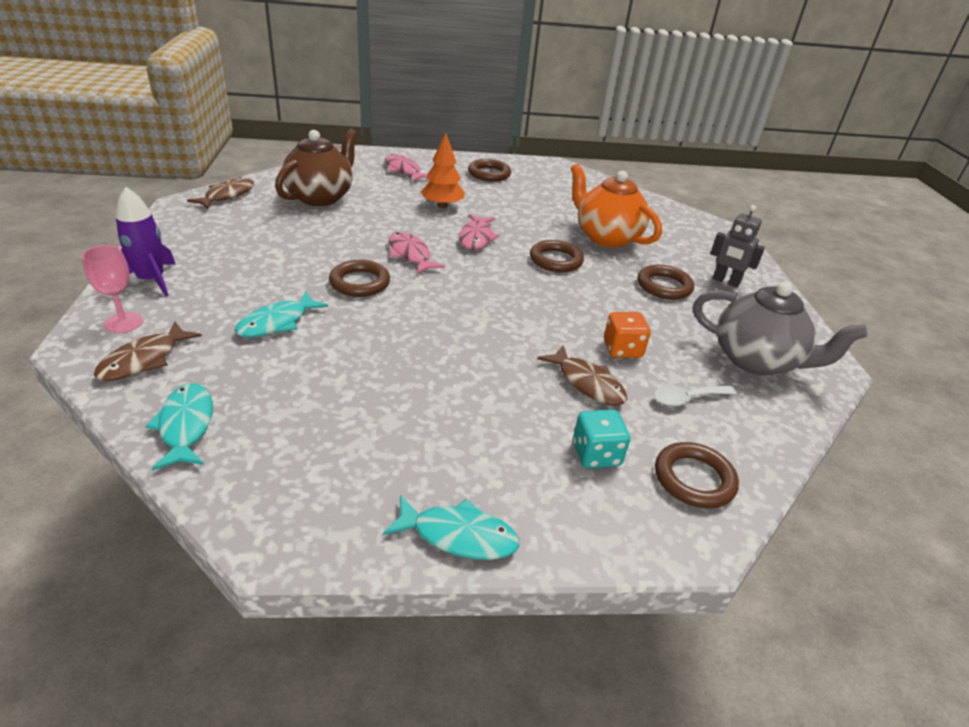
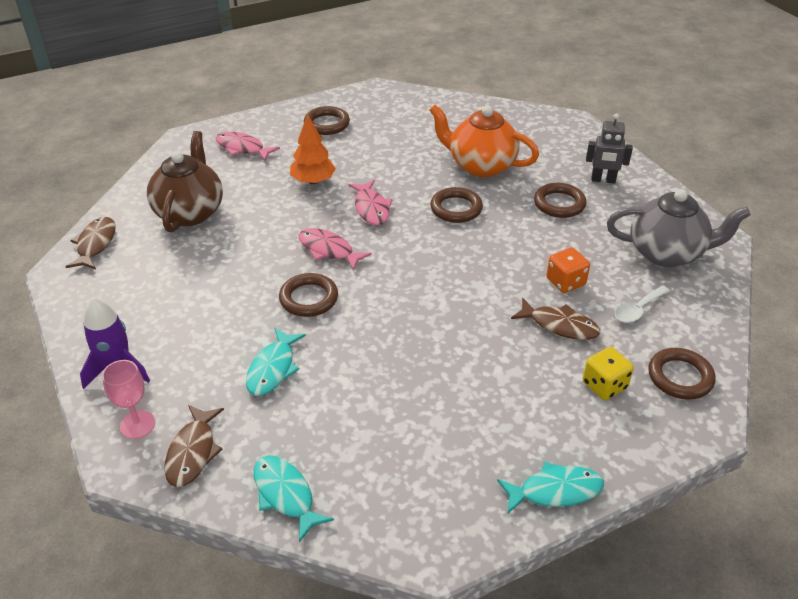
camera: 20 degrees left, 5 degrees up
(596, 454) = (604, 385): turquoise dice -> yellow dice

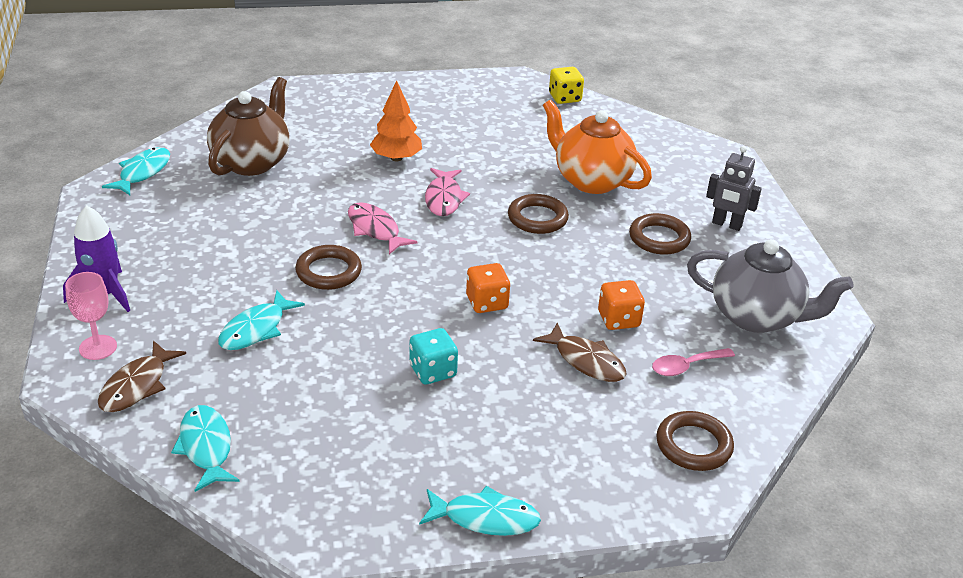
camera: 15 degrees right, 5 degrees down
(95, 244) = (143, 172): brown fish -> turquoise fish
(242, 148) = (339, 110): pink fish -> none
(327, 124) = (442, 104): brown ring -> none
(443, 367) = (432, 371): none -> turquoise dice
(454, 294) = (487, 302): none -> orange dice
(604, 385) = (601, 432): yellow dice -> yellow dice (564, 98)
(638, 310) = (686, 366): white spoon -> pink spoon

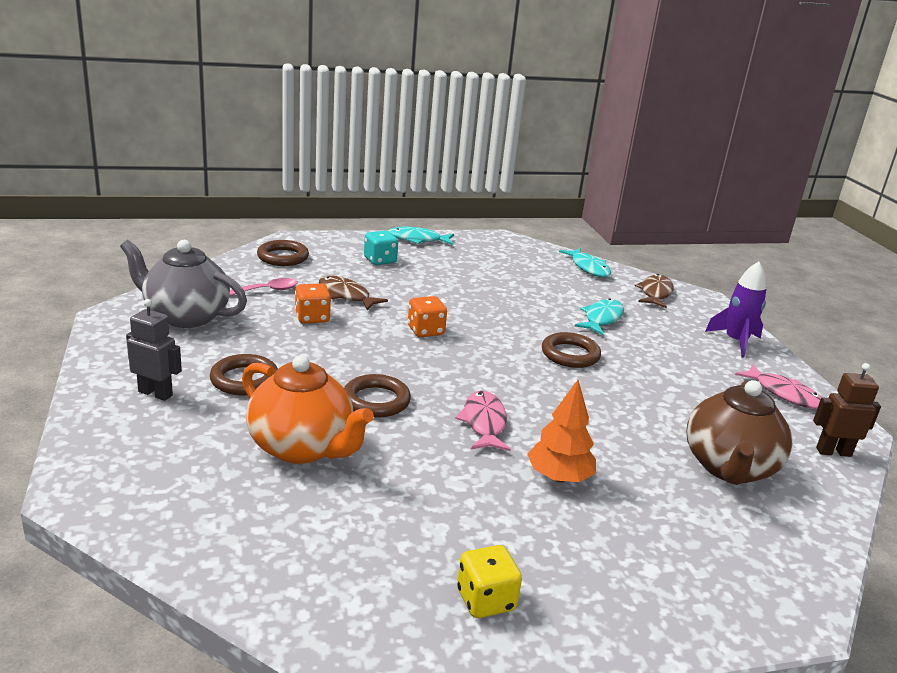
camera: 175 degrees right, 10 degrees down
(98, 347) = (702, 312): pink goblet -> none
(143, 172) = (833, 452): turquoise fish -> brown robot
(375, 229) = (546, 390): pink fish -> pink fish (784, 394)
(432, 371) = (461, 294): turquoise dice -> turquoise dice (380, 260)
(564, 98) = (309, 616): yellow dice -> yellow dice (485, 600)

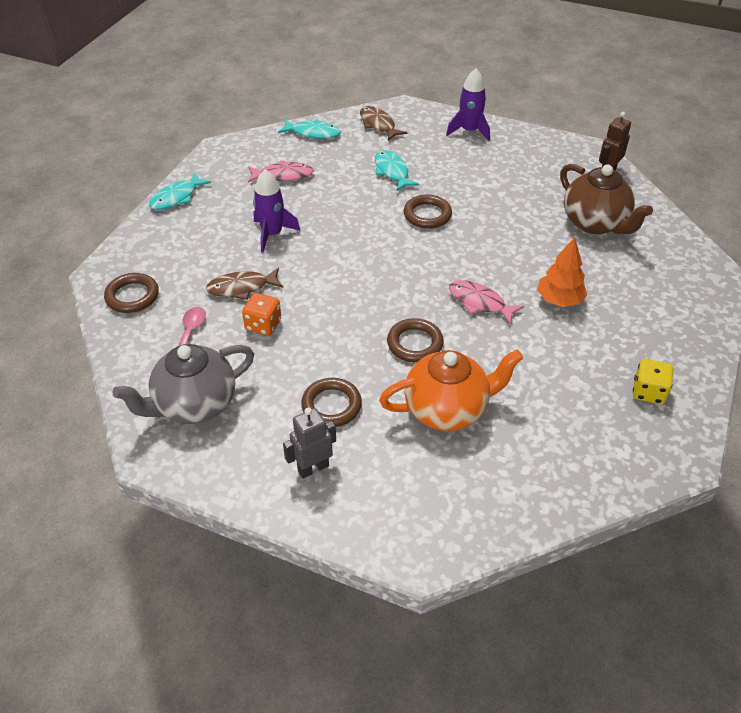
camera: 50 degrees left, 20 degrees up
(380, 260) = (195, 238): turquoise dice -> none
(425, 331) = (337, 270): orange dice -> none
(430, 288) = (272, 234): none -> purple rocket
(784, 394) = (540, 151): pink fish -> pink fish (283, 175)

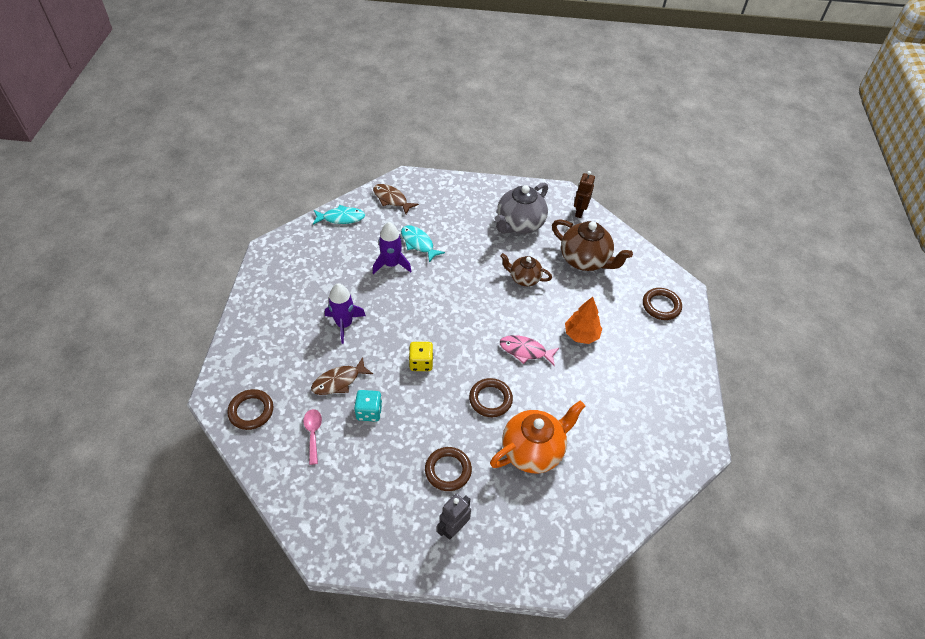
camera: 20 degrees left, 5 degrees up
(176, 197) = (250, 306): turquoise fish -> none
(194, 404) = (342, 498): grey teapot -> grey teapot (519, 224)
(263, 325) = (369, 412): orange dice -> turquoise dice
(283, 175) = (332, 265): pink fish -> none
(427, 215) = (460, 279): brown ring -> brown ring (661, 306)
(469, 131) = (465, 192): purple rocket -> purple rocket (391, 264)
(508, 228) = (524, 278): none -> brown teapot
(648, 392) = (665, 398): yellow dice -> yellow dice (421, 363)

